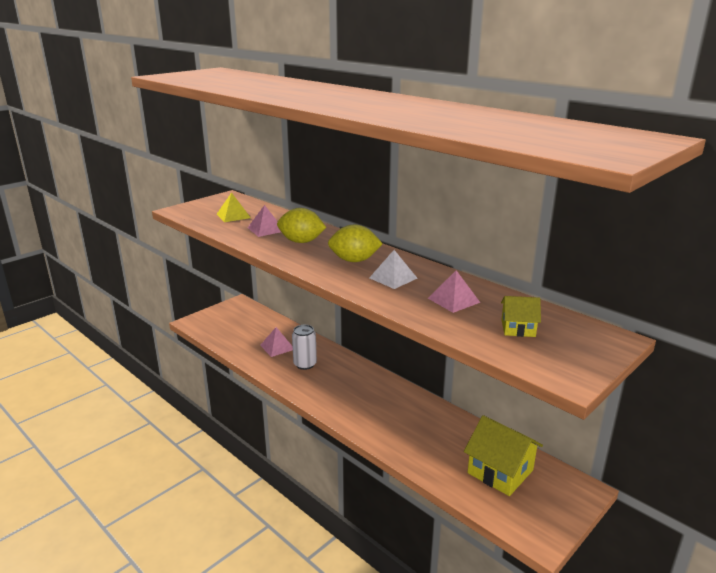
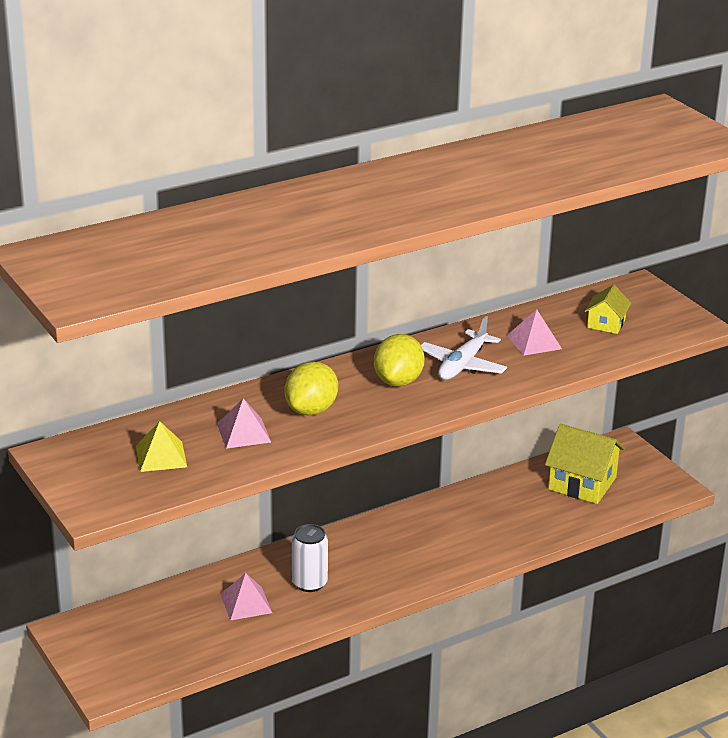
camera: 75 degrees left, 5 degrees up
(393, 278) = (462, 365): white pyramid -> white plane
(500, 471) = (582, 483): yellow house -> yellow house turned 60 degrees clockwise

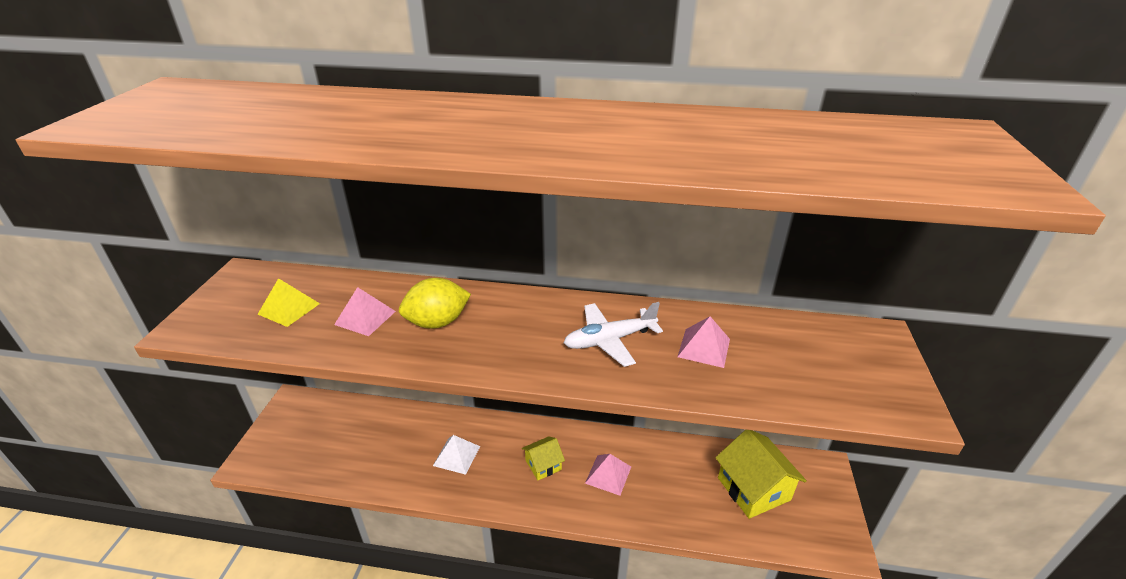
camera: 40 degrees right, 5 degrees up
(246, 603) = (401, 447): pink pyramid -> pink pyramid (608, 475)
(309, 583) = (456, 456): white can -> white pyramid
(398, 381) = (537, 329): yellow lemon -> none
(606, 324) = (801, 361): yellow house -> yellow house (543, 465)

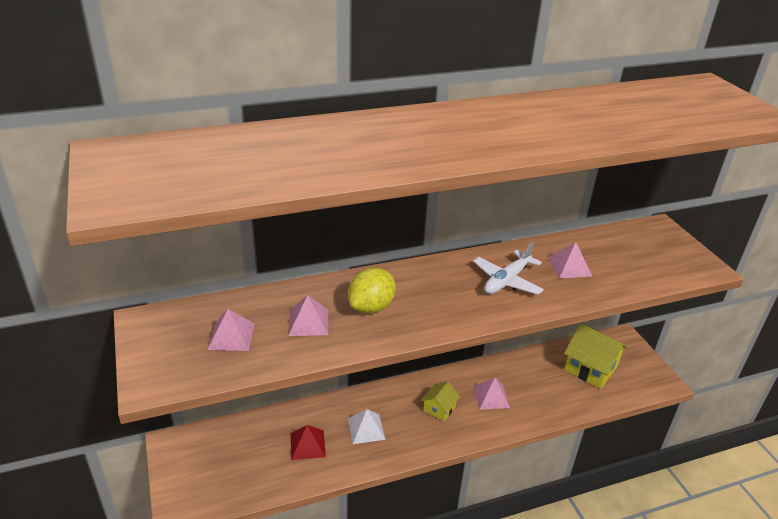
camera: 30 degrees left, 0 degrees up
(289, 308) = (231, 336): yellow pyramid -> pink pyramid
(393, 449) = (307, 444): none -> red pyramid

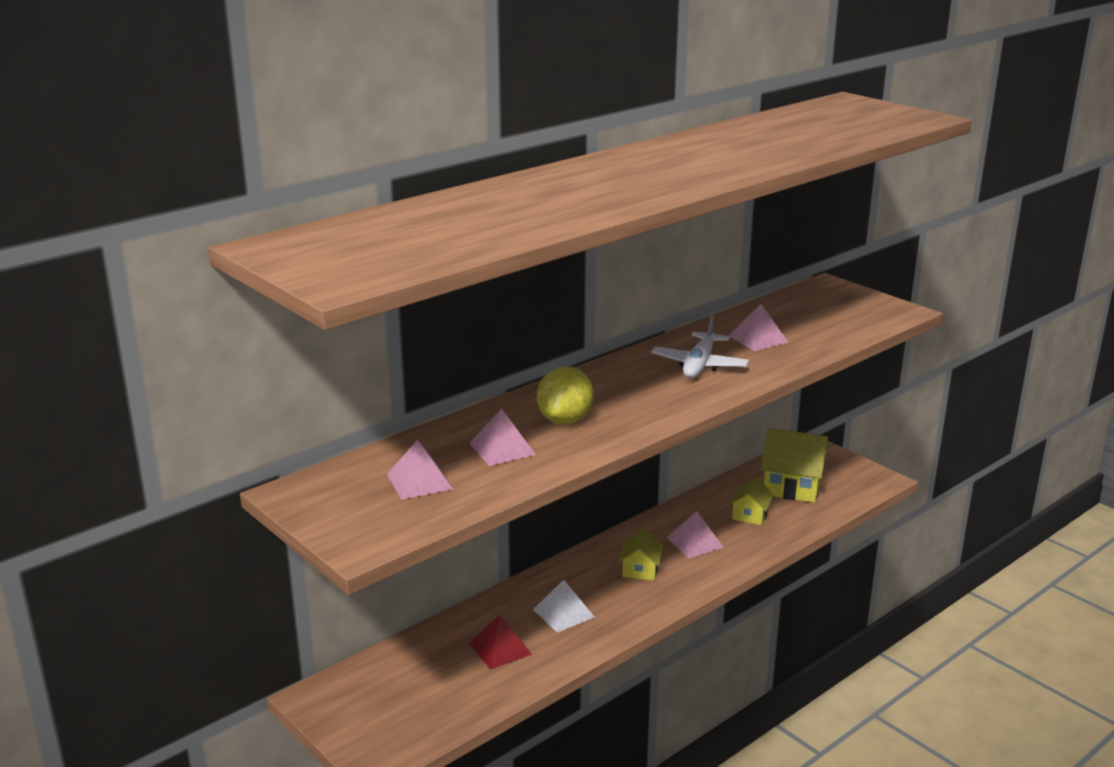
camera: 20 degrees left, 10 degrees down
(545, 385) = (750, 515): none -> yellow house

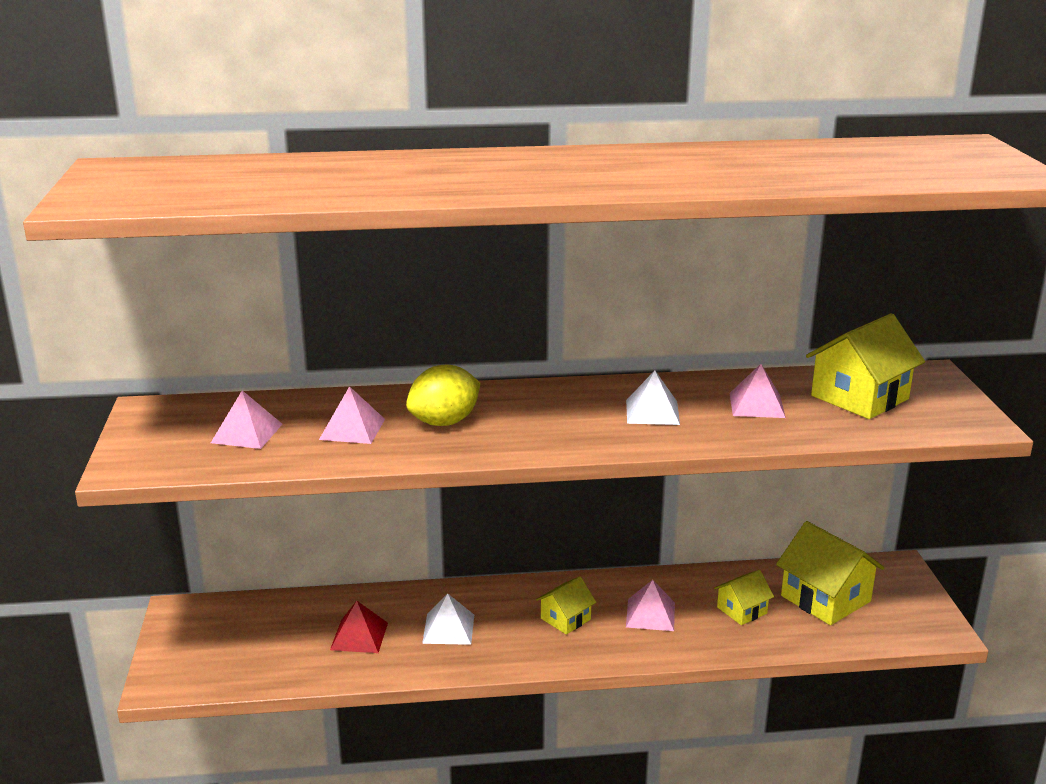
camera: 35 degrees right, 0 degrees up
(699, 365) = (652, 412): white plane -> white pyramid
(811, 314) = (859, 397): none -> yellow house

